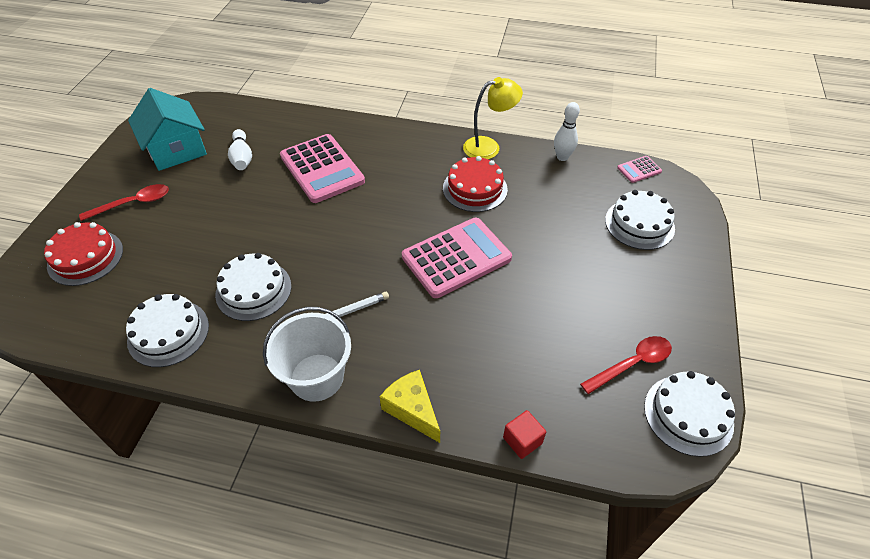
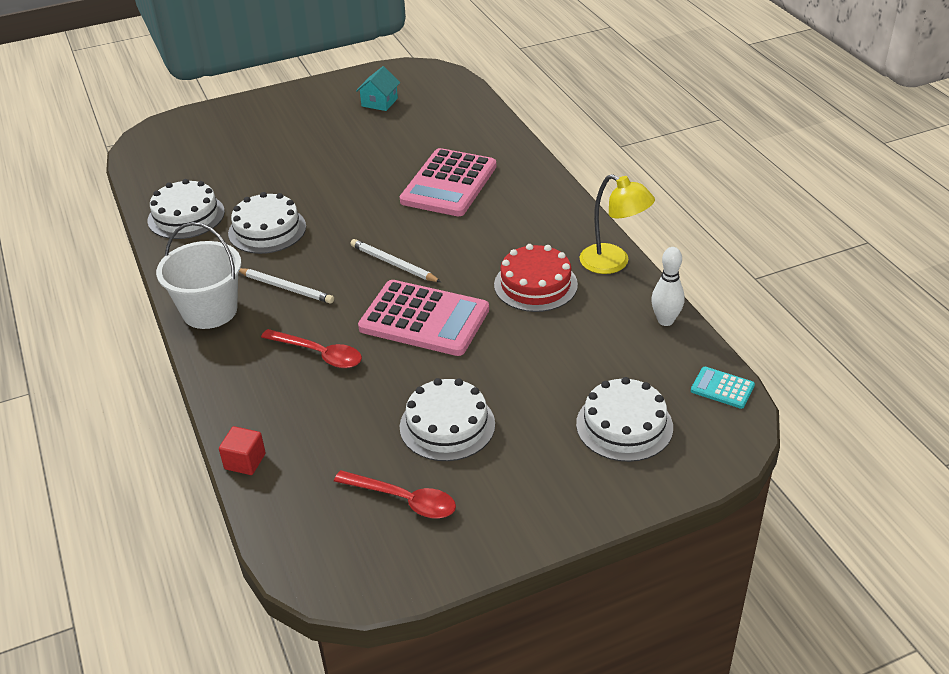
camera: 55 degrees right, 10 degrees down
(85, 257) = (220, 137): red cake -> none
(133, 204) = (296, 121): red spoon -> red spoon (319, 354)
(176, 150) = (379, 102): turquoise house -> turquoise house, size x0.53
(242, 157) = (410, 137): white bowling pin -> none
(379, 241) = (394, 264): none -> white pencil
(412, 409) = (222, 379): yellow cheese -> none
(639, 170) = (722, 388): pink calculator -> turquoise calculator
(688, 415) = (374, 569): white cake -> white cake (447, 425)

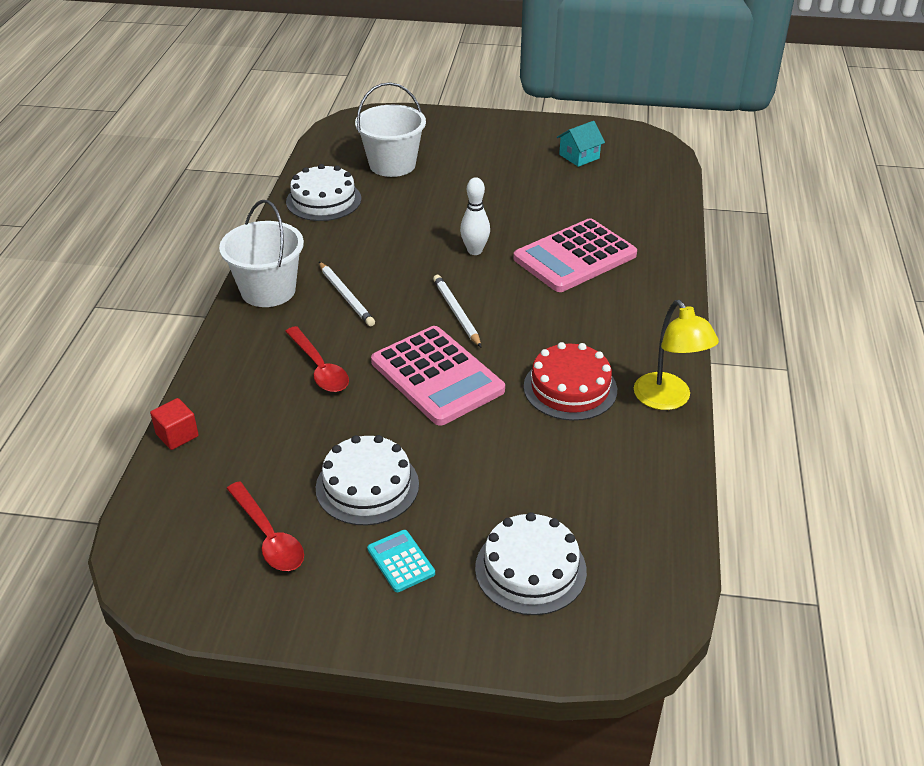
camera: 30 degrees right, 0 degrees up
(221, 164) = (392, 165): none -> white bucket
(267, 230) = (377, 238): white cake -> none
(665, 320) = (669, 482): white bowling pin -> white bowling pin (475, 251)
(722, 388) = (667, 581): turquoise calculator -> turquoise calculator (401, 561)

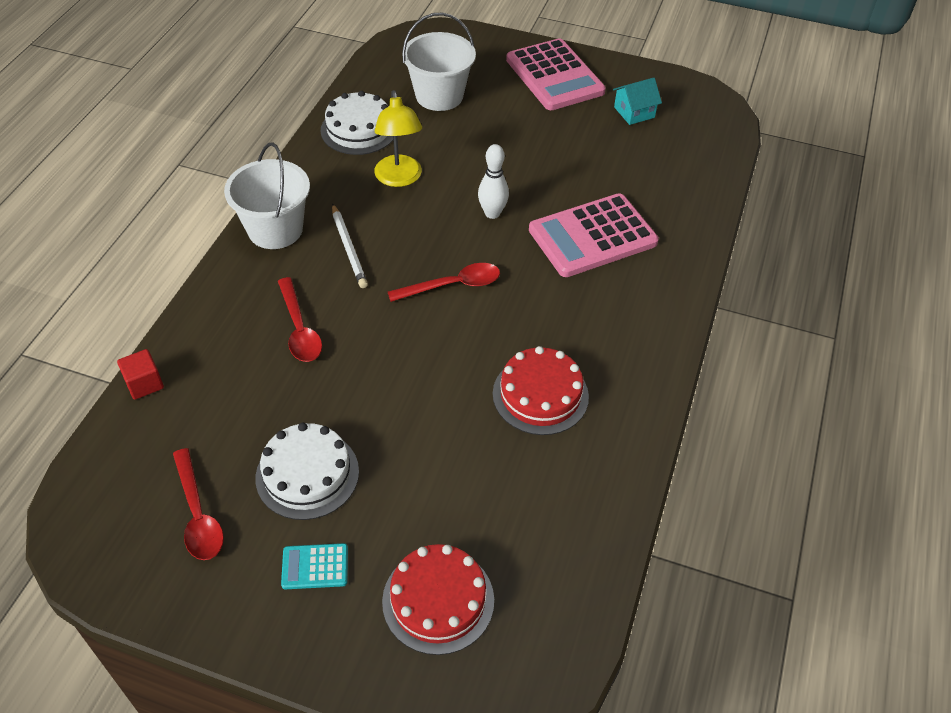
camera: 10 degrees right, 10 degrees up
(401, 561) = (315, 567): turquoise calculator -> turquoise calculator turned 75 degrees counterclockwise
(437, 376) = (411, 358): pink calculator -> pink calculator (554, 76)
(456, 313) = (452, 285): white pencil -> red spoon
(530, 569) = (438, 600): white cake -> red cake
(668, 400) = (636, 426): yellow lamp -> yellow lamp (399, 178)

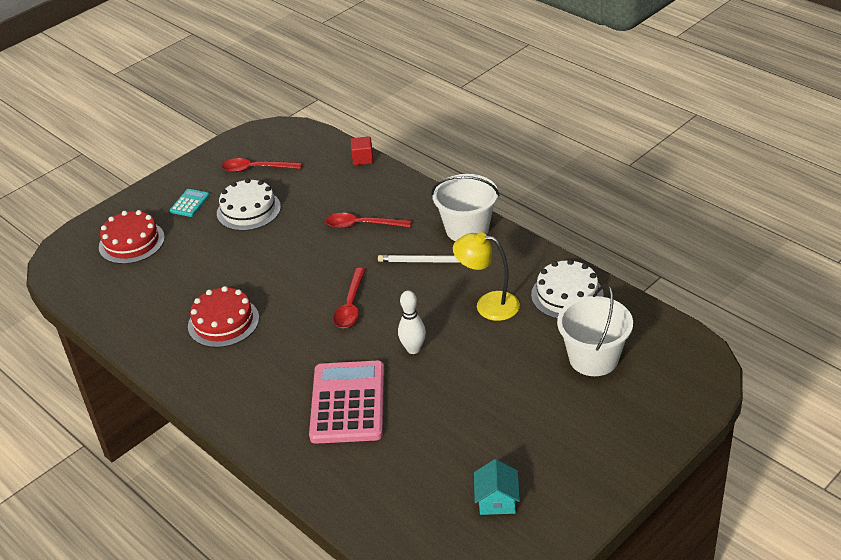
camera: 120 degrees right, 10 degrees down
(554, 76) = (589, 456): pink calculator -> none

